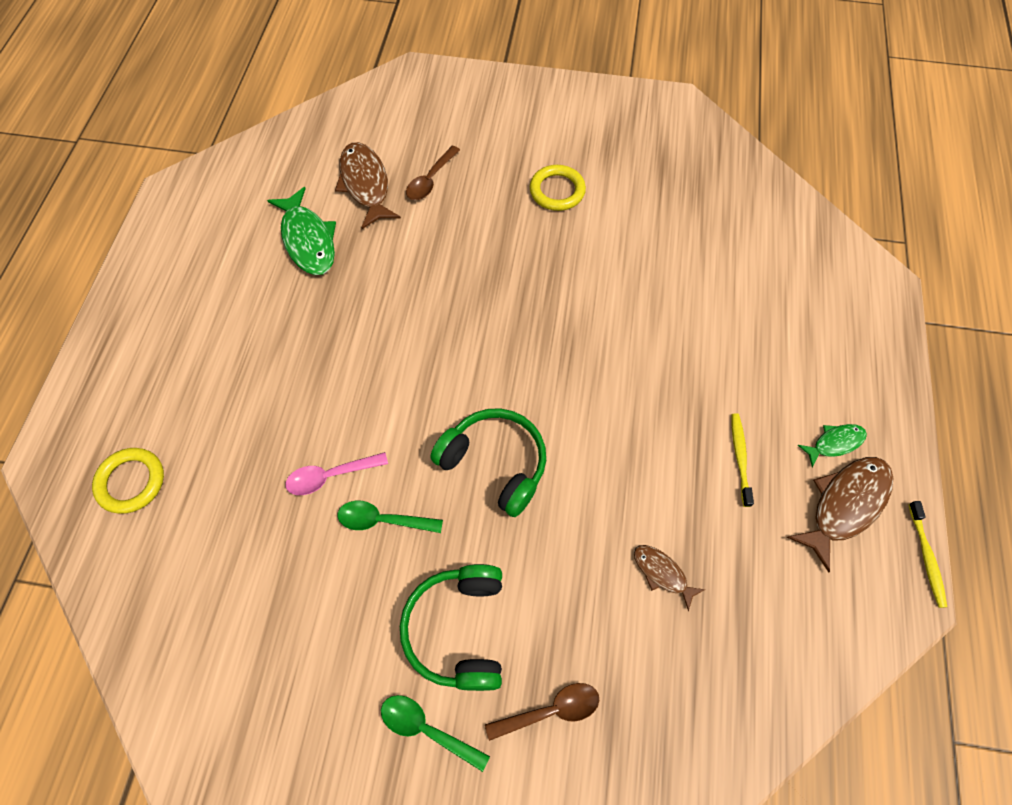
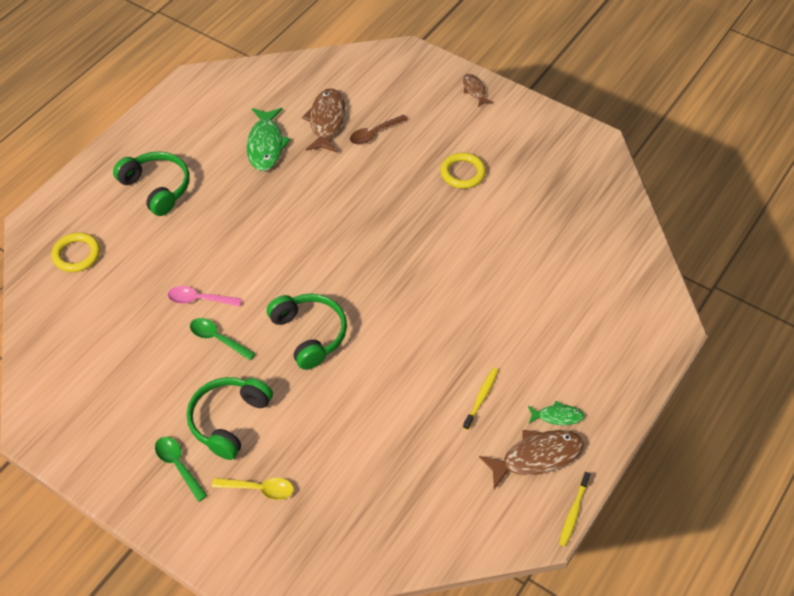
camera: 25 degrees right, 10 degrees down
(196, 347) = (157, 188): none -> green headphones
(550, 710) = (259, 489): brown spoon -> yellow spoon
(662, 573) = (380, 444): brown fish -> brown fish (474, 90)

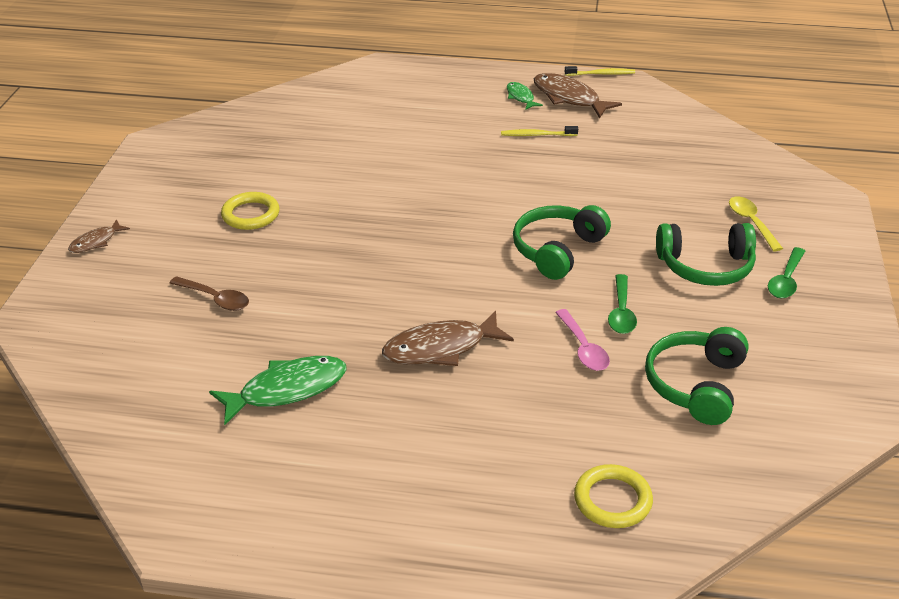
camera: 115 degrees left, 15 degrees down
(157, 188) = (435, 470): green headphones -> green headphones (695, 385)
(326, 121) = (210, 348): brown fish -> brown fish (441, 348)

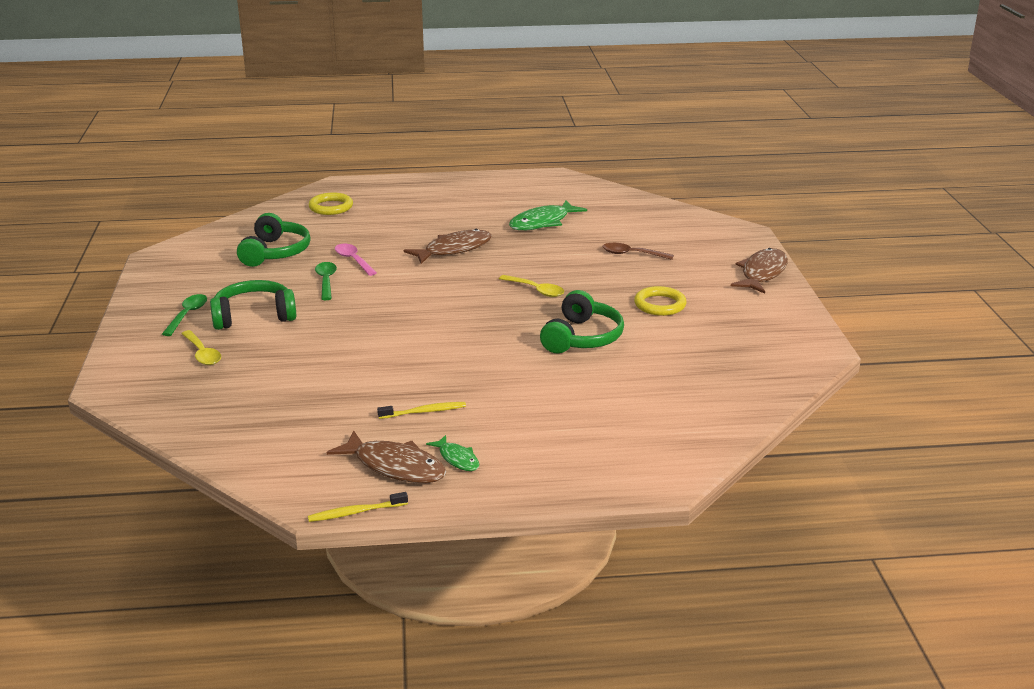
camera: 165 degrees right, 10 degrees down
(96, 242) = (762, 273): brown fish -> brown fish, size x1.83
(370, 256) = (536, 290): none -> yellow spoon
(557, 250) = (382, 312): green headphones -> green headphones (582, 338)

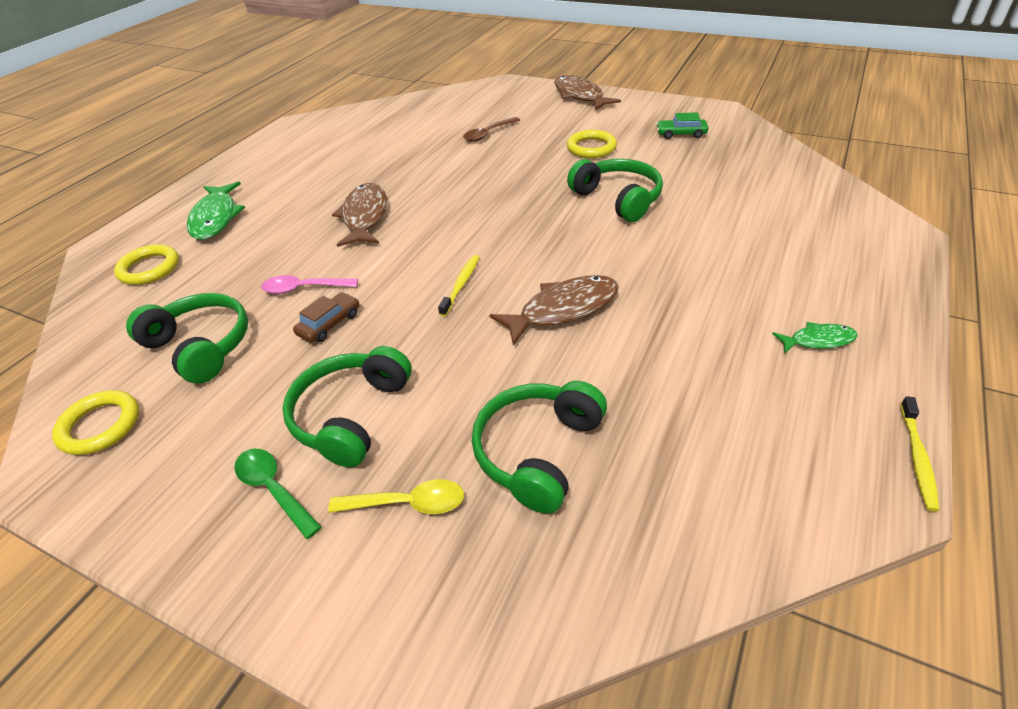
camera: 55 degrees left, 15 degrees up
(197, 254) = (100, 426): none -> yellow ring
(266, 380) = (538, 451): none -> green headphones
(326, 281) = (329, 324): green spoon -> brown car
(395, 466) = (818, 393): brown fish -> brown fish (563, 309)
(424, 412) = (703, 335): yellow toothbrush -> yellow toothbrush (461, 285)
(536, 290) = (503, 196): yellow spoon -> none
(542, 222) = (374, 155): green fish -> green fish (216, 218)
(740, 340) = (681, 134): none -> green car

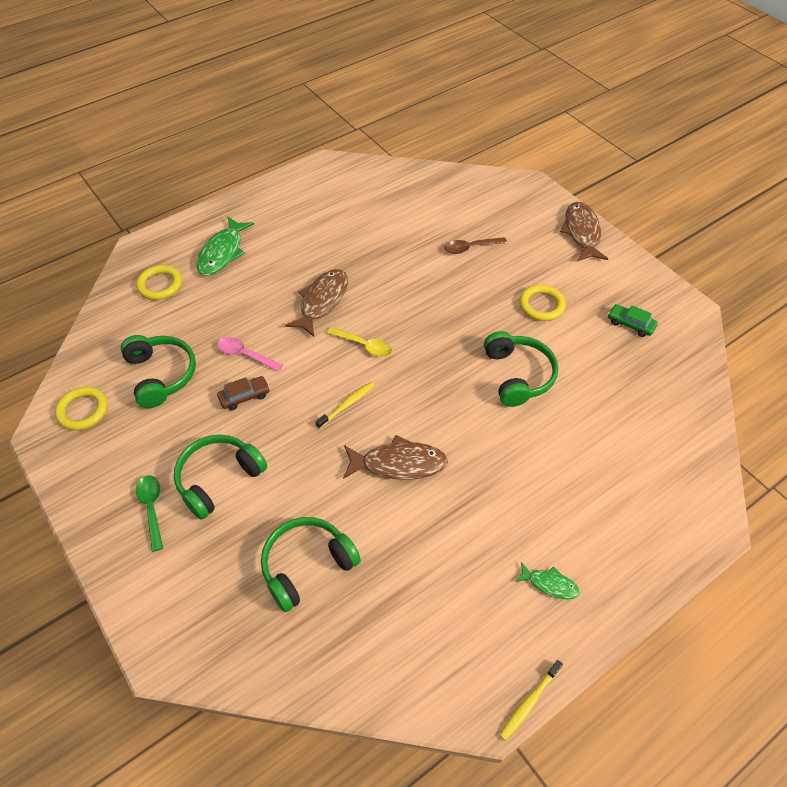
camera: 25 degrees right, 10 degrees up
(407, 503) = (215, 559): yellow spoon -> yellow spoon (364, 345)

